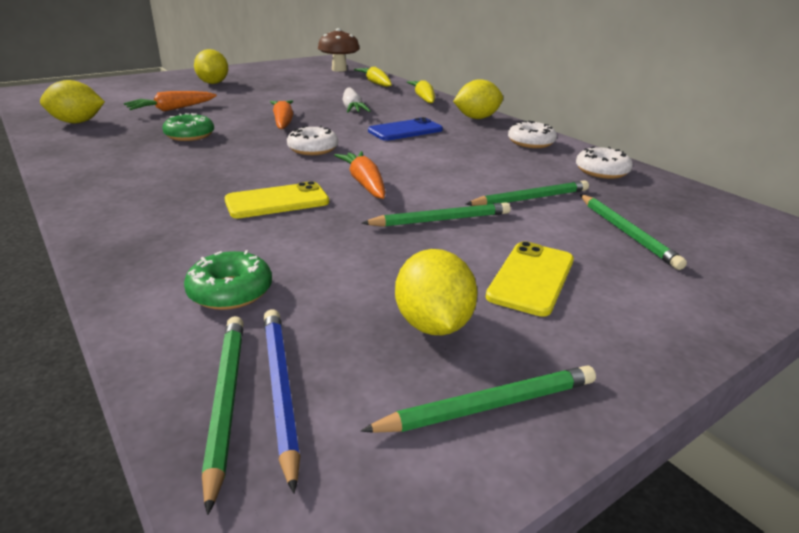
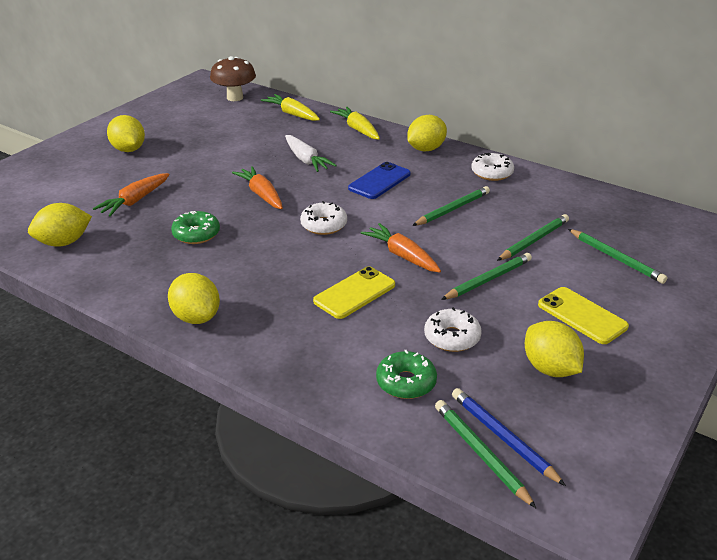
camera: 20 degrees left, 5 degrees up
(100, 188) = (196, 317): none -> yellow lemon
(489, 406) = (617, 411): green pencil -> green pencil (453, 209)
(531, 278) = (582, 316): yellow phone -> yellow phone turned 45 degrees counterclockwise
(602, 171) = (565, 196): white donut -> white donut (452, 337)

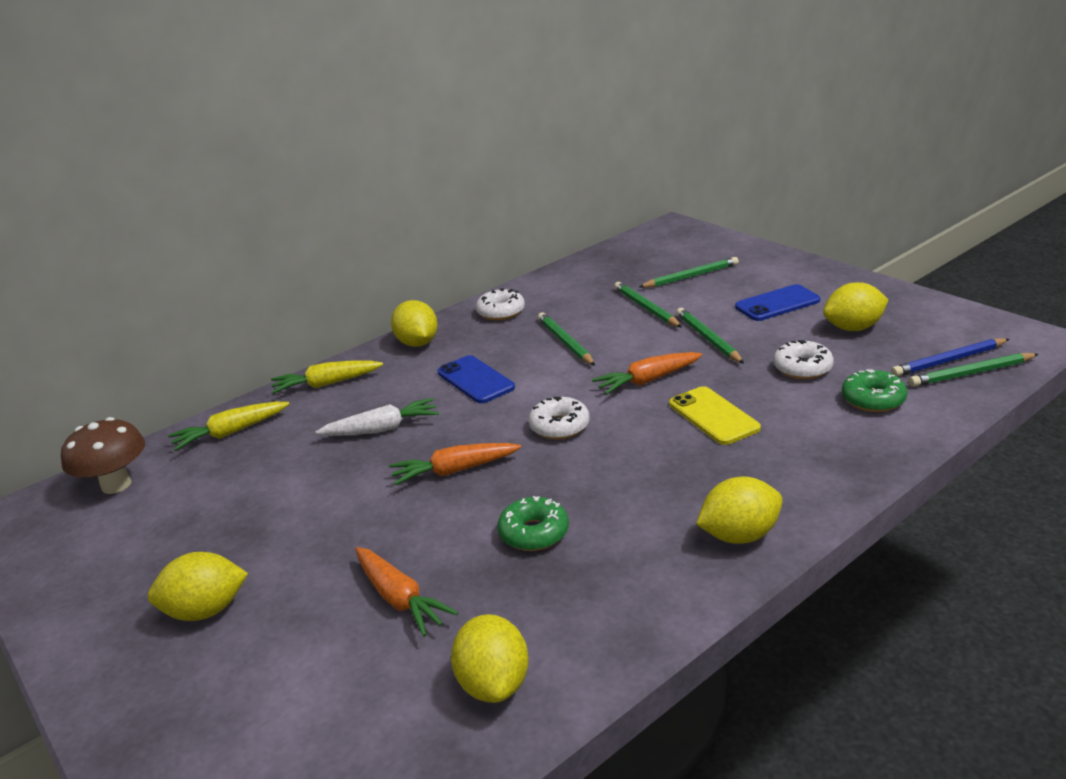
camera: 70 degrees left, 5 degrees down
(582, 316) = (777, 304): yellow phone -> blue phone

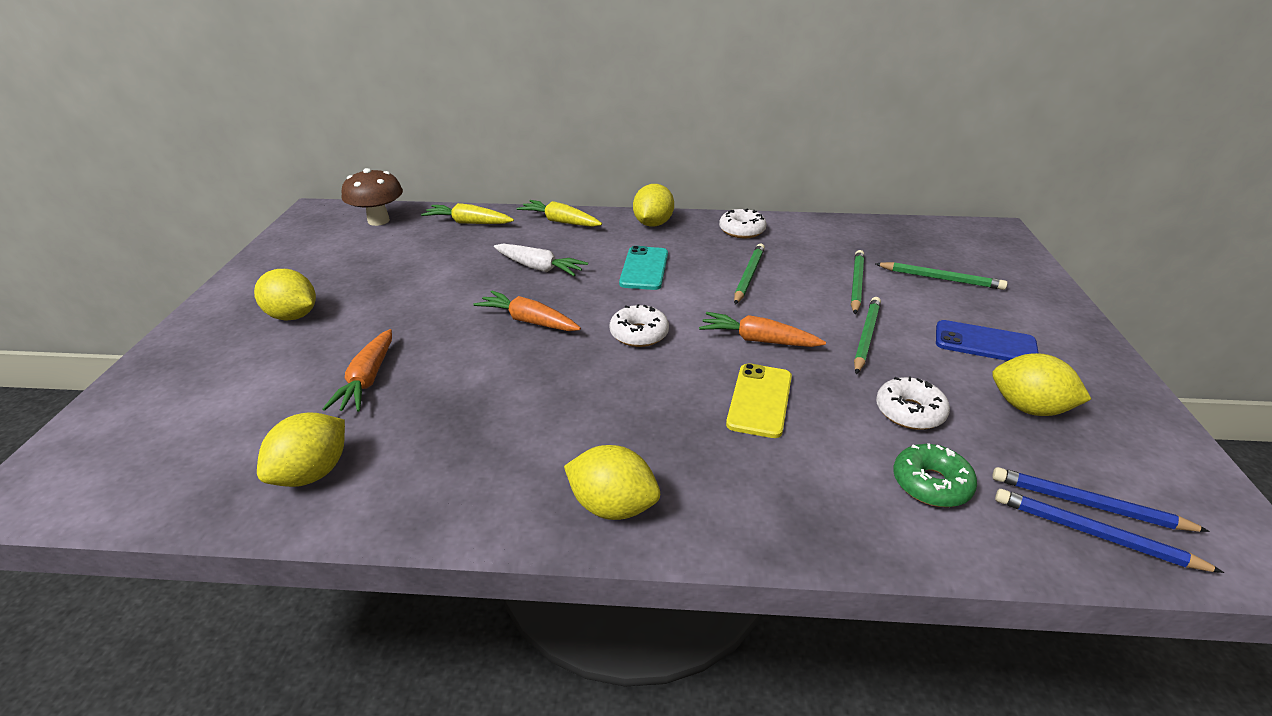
camera: 40 degrees right, 5 degrees up
(475, 380) = (644, 268): blue phone -> turquoise phone
(534, 533) = (497, 395): green donut -> none
(970, 373) = (1094, 533): green pencil -> blue pencil

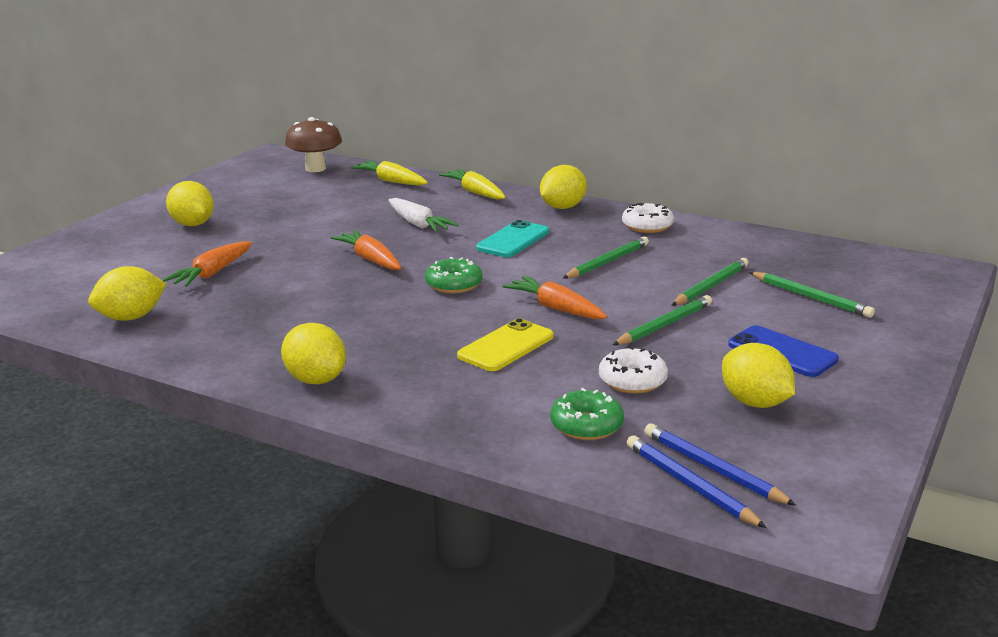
camera: 25 degrees right, 10 degrees down
(639, 334) = (454, 284): white donut -> green donut

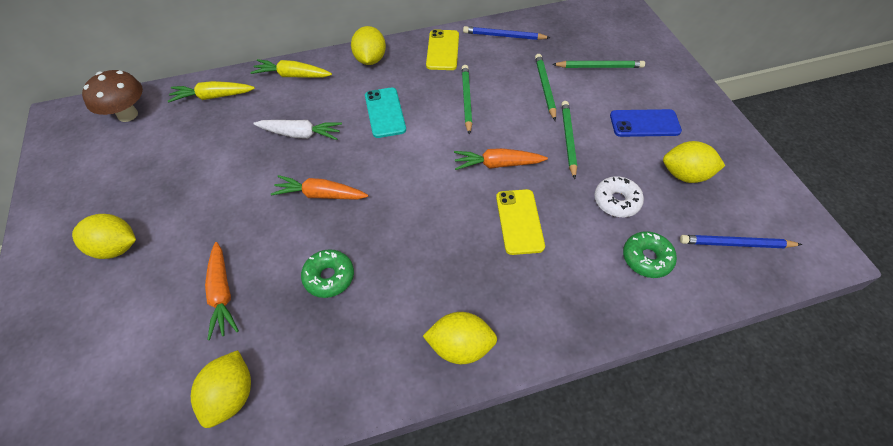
camera: 45 degrees left, 30 degrees up
(454, 284) = (410, 183): green donut -> green donut (329, 277)
(647, 226) = (442, 50): white donut -> yellow phone
(690, 485) = (744, 265): blue pencil -> blue pencil (503, 36)

